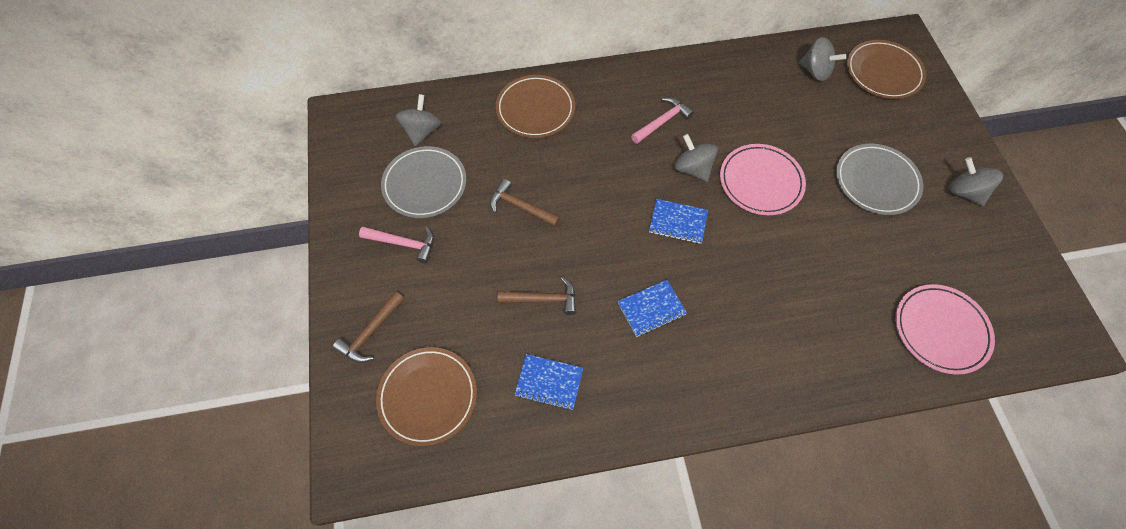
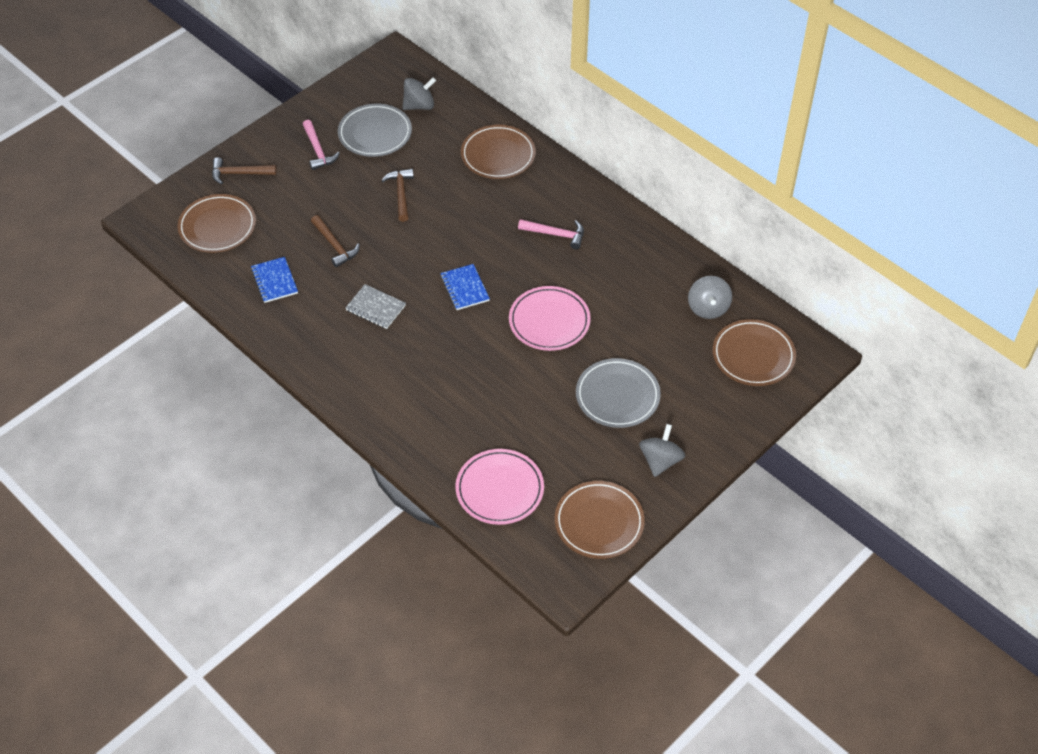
camera: 55 degrees right, 10 degrees down
(651, 309) = (375, 308): blue notebook -> grey notebook
(693, 169) = (524, 274): grey spinning top -> none
(1014, 274) = (599, 522): none -> brown plate

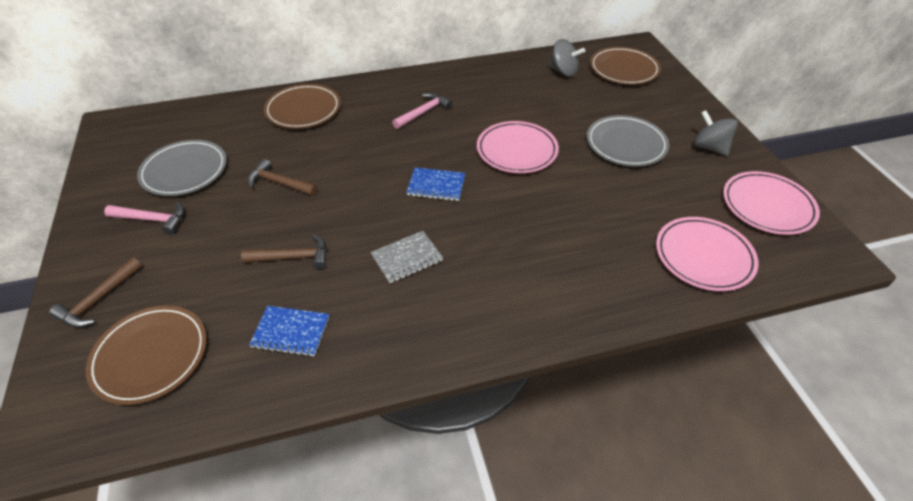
camera: 60 degrees left, 5 degrees down
(419, 105) = (190, 131): grey spinning top -> none
(599, 522) = (767, 206): brown plate -> pink plate

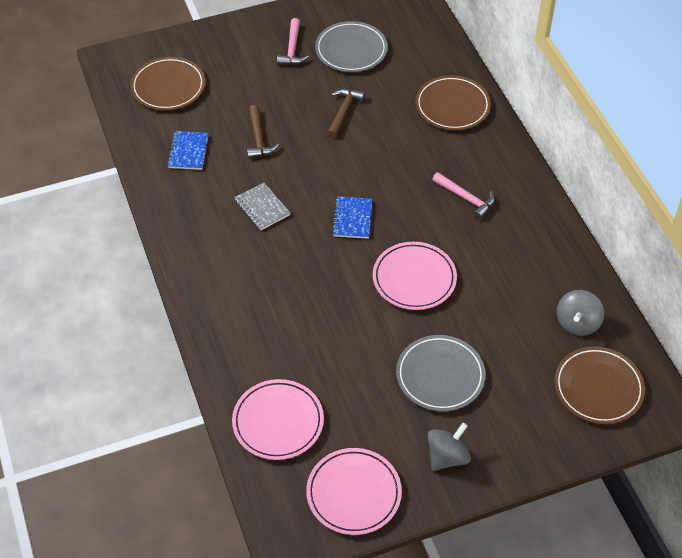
camera: 85 degrees right, 5 degrees up
(99, 300) = (213, 47): brown hammer -> none

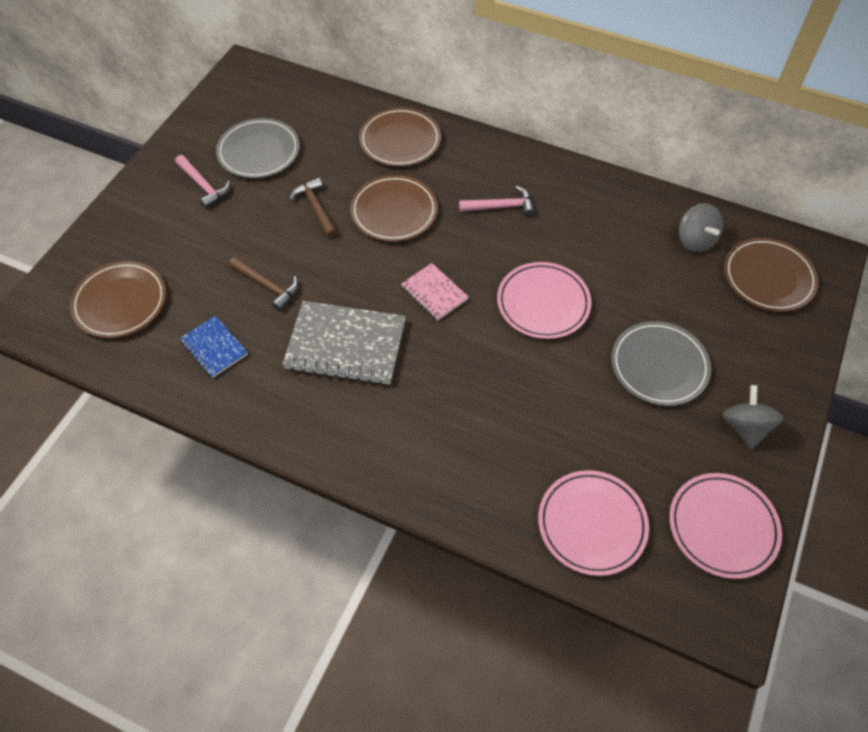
camera: 45 degrees left, 5 degrees up
(262, 208) = (346, 345): grey notebook -> grey notebook, size x1.83
(352, 219) = (434, 293): blue notebook -> pink notebook
(390, 149) = (394, 211): none -> brown plate

